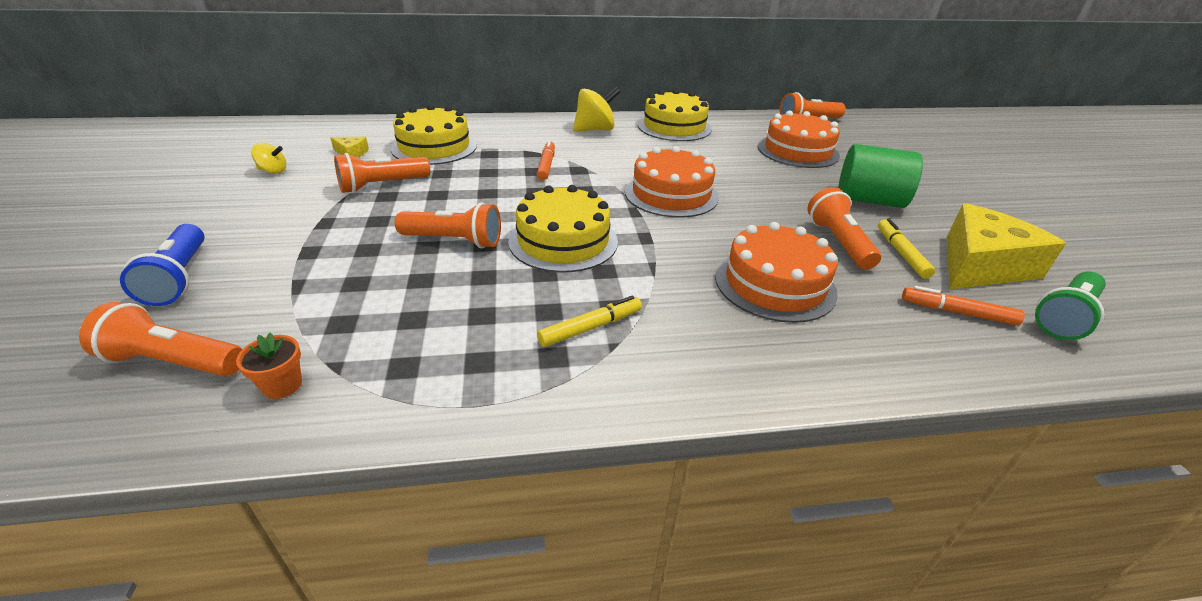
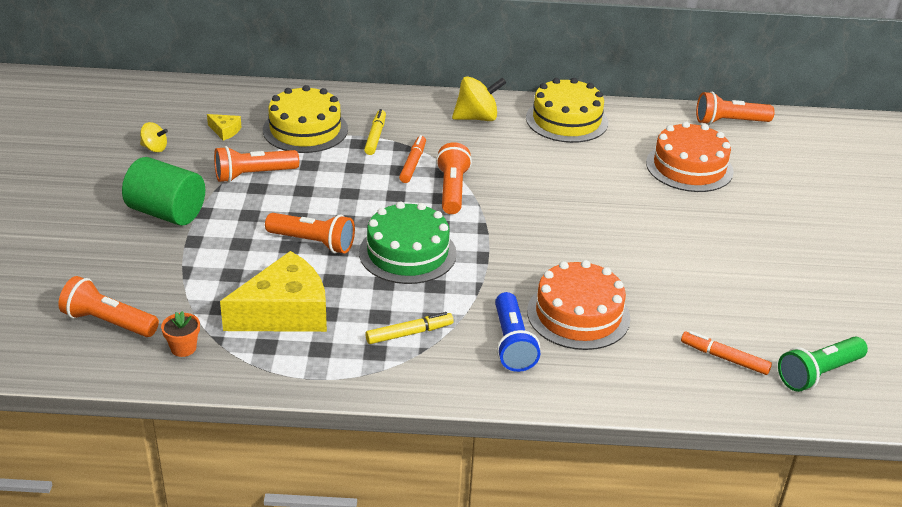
camera: 10 degrees right, 0 degrees up
(179, 278) = (97, 254): blue flashlight -> blue flashlight (512, 343)
(563, 241) = (407, 253): yellow cake -> green cake
(671, 194) = (526, 211): orange cake -> none
(838, 242) = (662, 281): orange flashlight -> orange flashlight (452, 190)
(869, 200) = (726, 238): green cylinder -> green cylinder (167, 213)
(901, 253) = (715, 299): yellow marker -> yellow marker (375, 136)
(981, 265) = (784, 319): yellow cheese -> yellow cheese (285, 312)

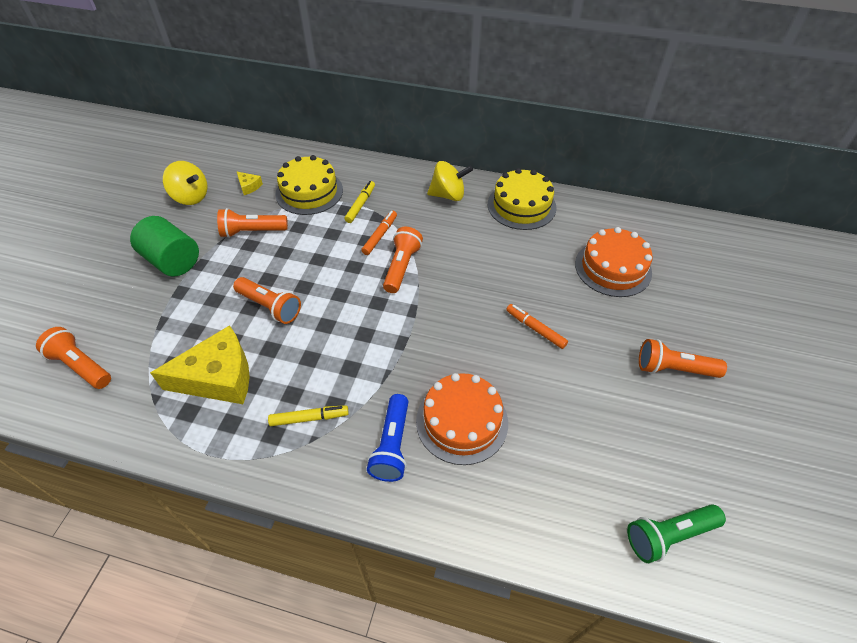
camera: 15 degrees right, 15 degrees up
(154, 148) = (191, 197): yellow spinning top -> yellow spinning top, size x1.76
(183, 348) = (124, 403): orange flower pot -> none
(407, 253) = (341, 328): green cake -> none
(724, 358) = (581, 498): orange marker -> orange marker (535, 329)
(729, 122) = (663, 223): orange flashlight -> orange flashlight (673, 369)

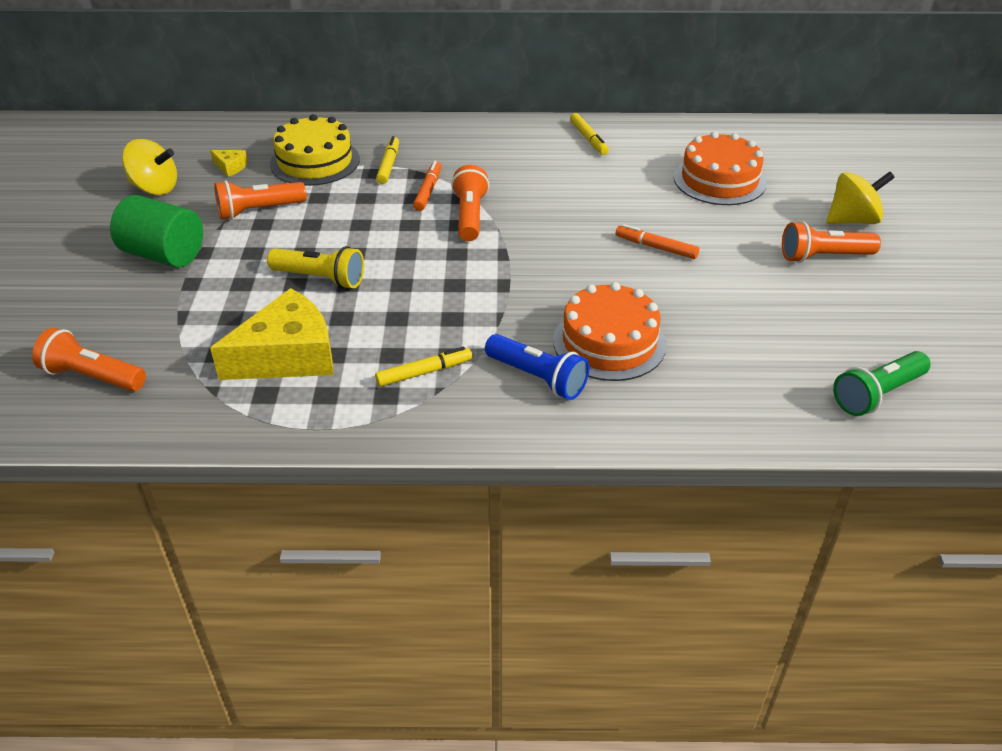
camera: 15 degrees left, 10 degrees down
(270, 306) = (320, 278): orange flashlight -> yellow flashlight
(392, 445) = (538, 378): blue flashlight -> blue flashlight turned 45 degrees counterclockwise
(448, 195) = (495, 141): yellow spinning top -> yellow spinning top (852, 220)
(521, 206) = (588, 139): yellow cake -> yellow marker

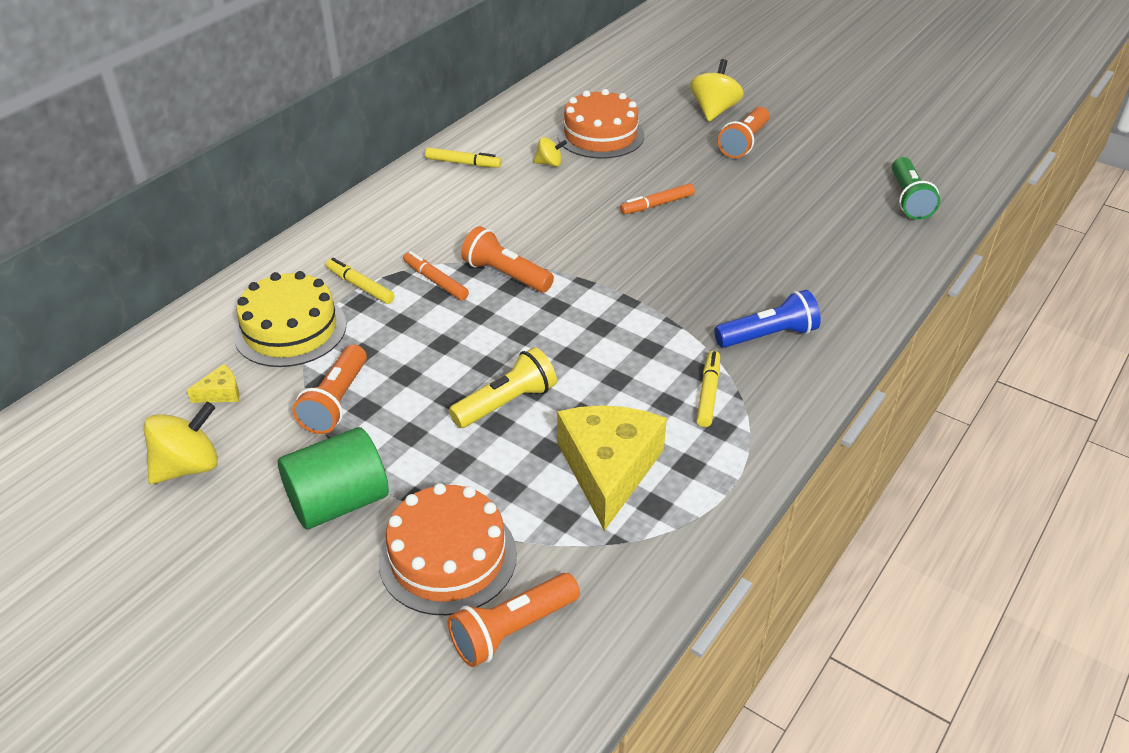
camera: 55 degrees left, 0 degrees up
(609, 342) = (755, 281): orange cake -> orange cake (448, 557)
(642, 174) = (549, 163): none -> yellow spinning top

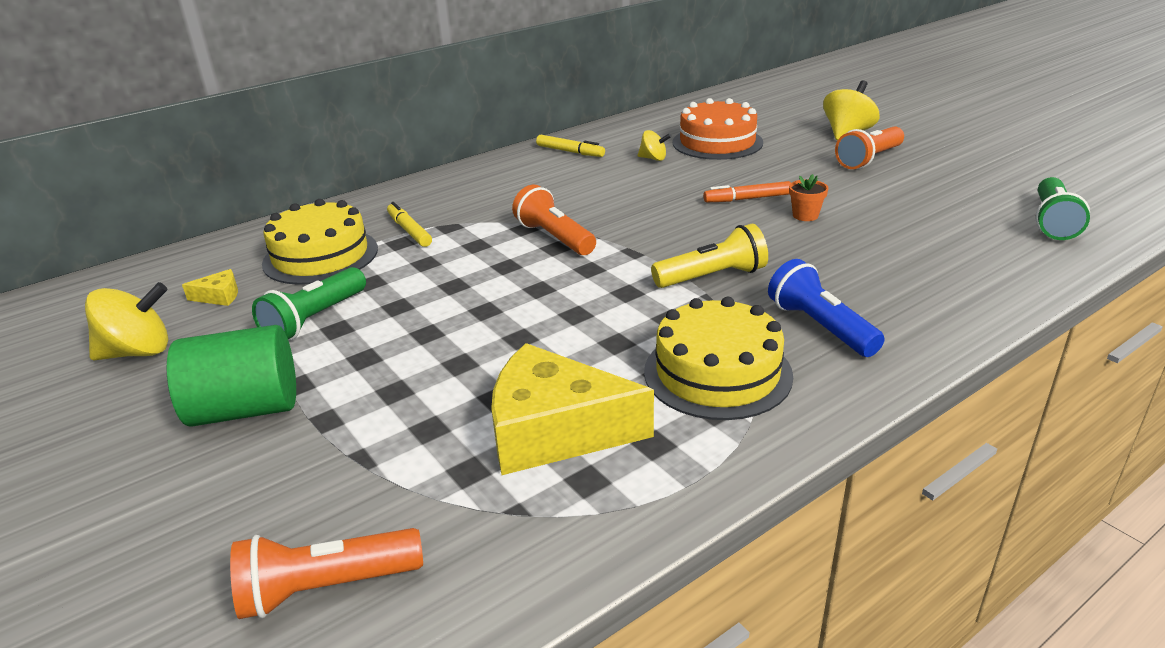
camera: 20 degrees right, 10 degrees down
(336, 402) = (315, 319): orange flashlight -> green flashlight
(435, 281) = (482, 235): orange marker -> none
(448, 557) = (313, 487): orange cake -> none
(506, 403) = (481, 346): yellow flashlight -> yellow flashlight (712, 277)
(609, 469) = (554, 430): yellow cheese -> yellow cheese turned 105 degrees counterclockwise
(708, 393) = (717, 373): yellow marker -> yellow cake
(714, 218) = (805, 215): none -> orange flower pot
(768, 336) = (820, 327): blue flashlight -> blue flashlight turned 120 degrees counterclockwise

